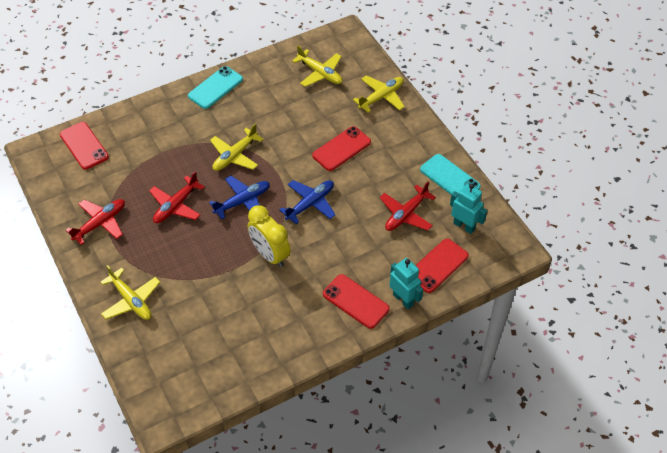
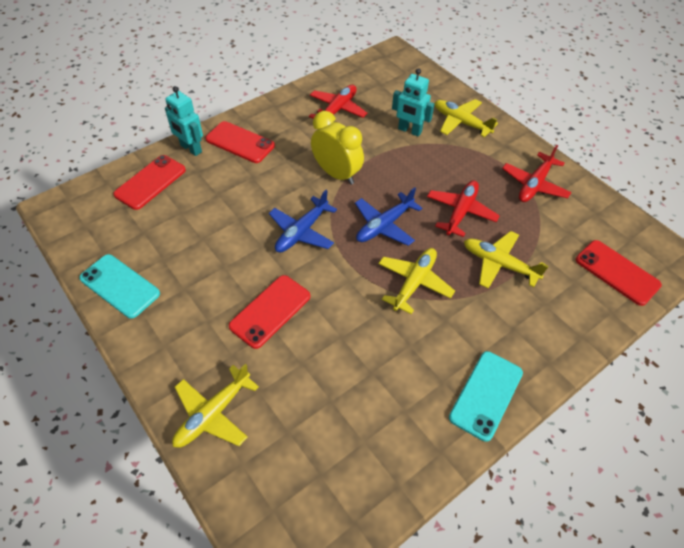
camera: 170 degrees right, 0 degrees up
(320, 73) = (321, 452): yellow plane -> yellow plane (499, 264)
(406, 214) = (183, 232): red plane -> red plane (337, 110)
(464, 226) = (112, 227): turquoise robot -> turquoise robot (409, 131)

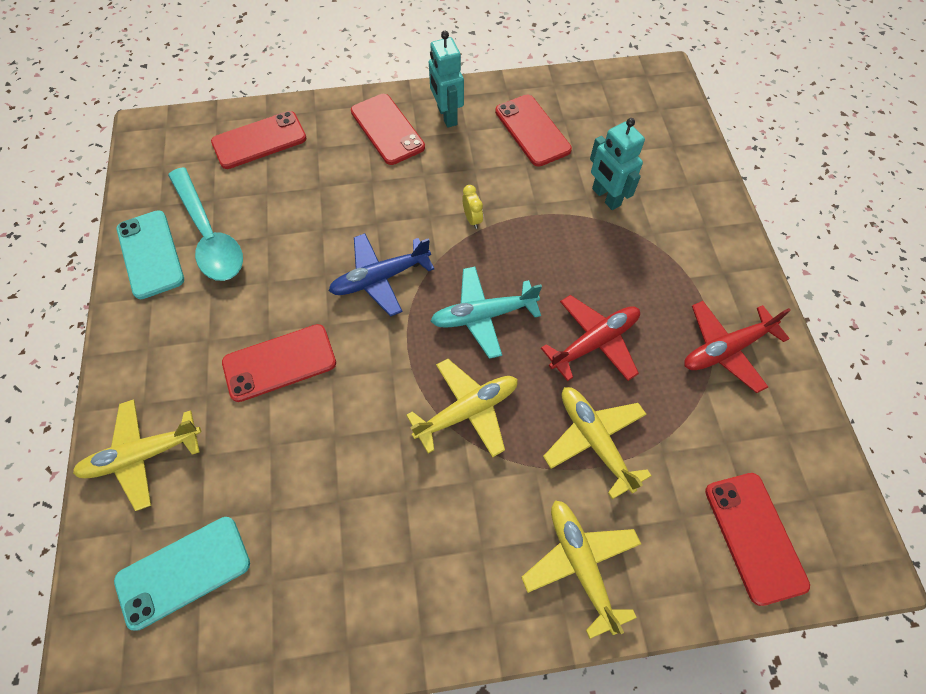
camera: 30 degrees right, 10 degrees up
(157, 255) = (209, 235): none -> turquoise spoon
(191, 149) = (328, 115): turquoise robot -> turquoise robot (446, 116)
(336, 174) = (472, 219): yellow clock -> yellow clock, size x0.42
(337, 110) = (532, 130): red plane -> red phone
(384, 225) = (483, 315): blue plane -> turquoise plane
(461, 122) = (684, 213): yellow plane -> yellow plane (580, 563)
(486, 395) = (452, 608): turquoise phone -> turquoise phone (183, 572)

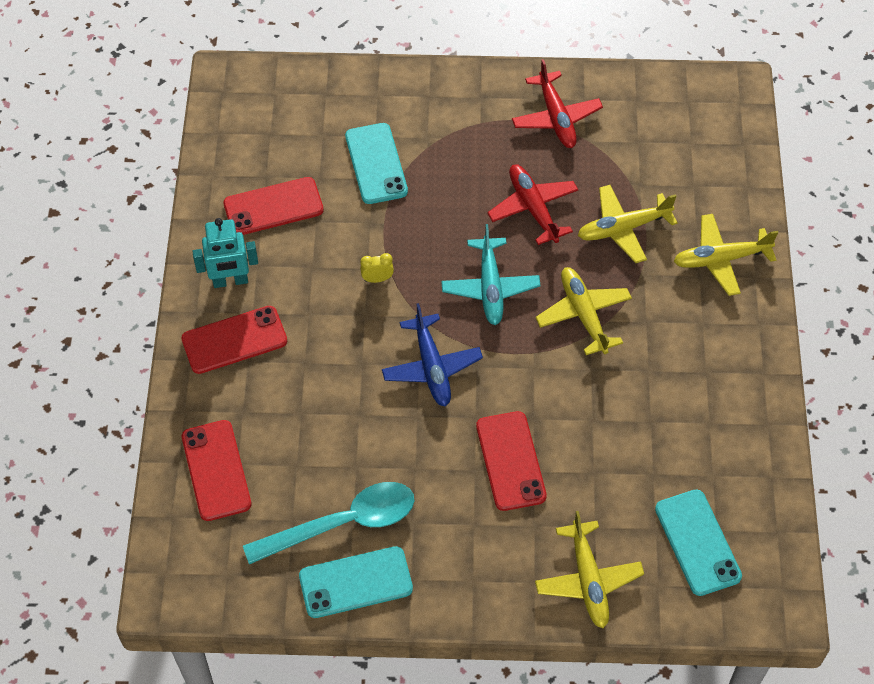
camera: 80 degrees left, 5 degrees down
(605, 197) = (376, 164): turquoise robot -> turquoise phone
(754, 537) = (712, 145): red phone -> none

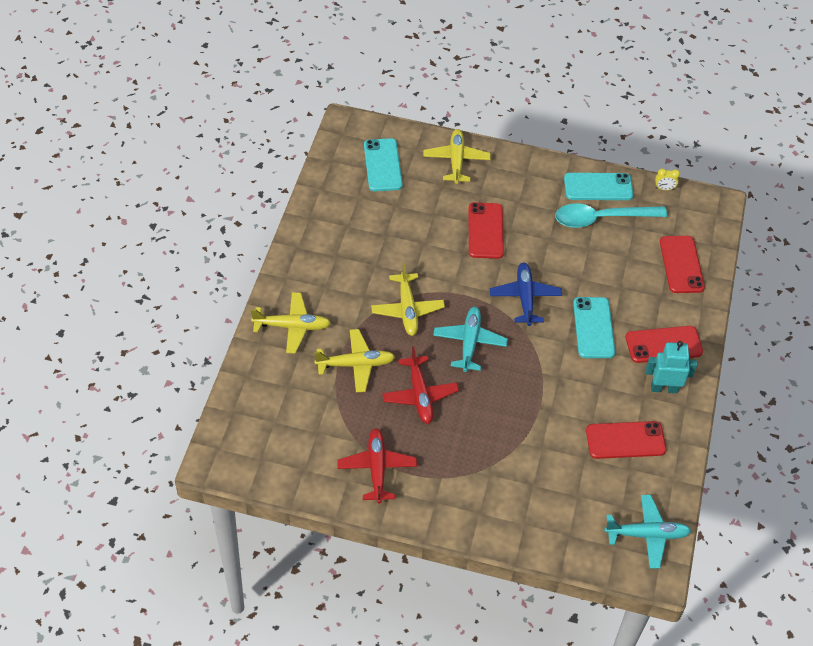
camera: 170 degrees left, 5 degrees down
(239, 111) = (647, 534): none -> turquoise plane
(376, 164) = (536, 459): turquoise phone -> turquoise phone (593, 328)
(377, 279) = (552, 366): yellow clock -> yellow clock (664, 188)

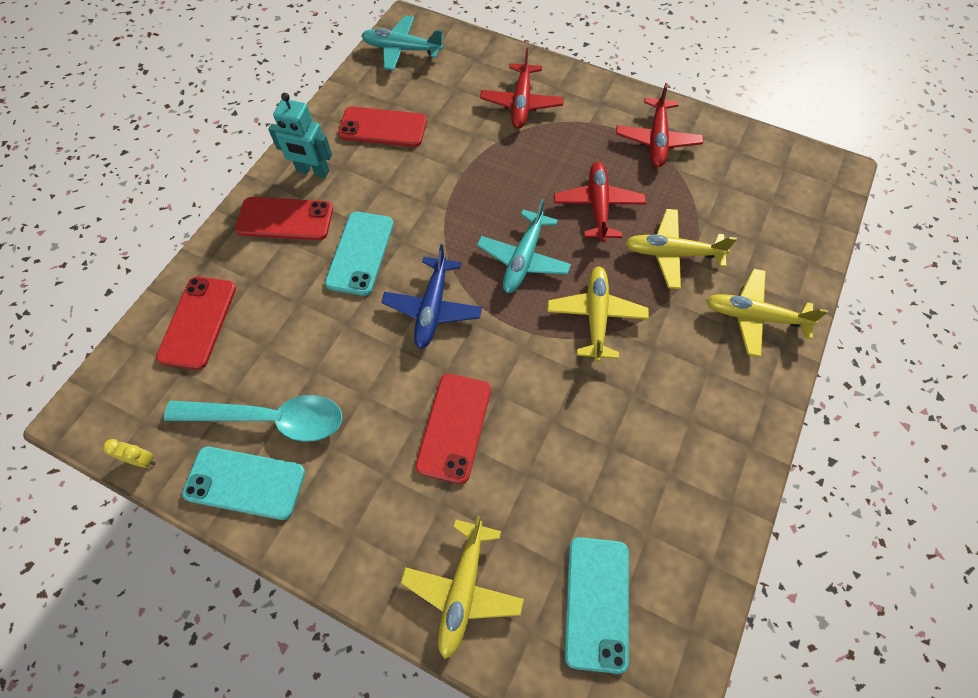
camera: 165 degrees left, 10 degrees up
(509, 488) = (521, 103): none -> red plane

